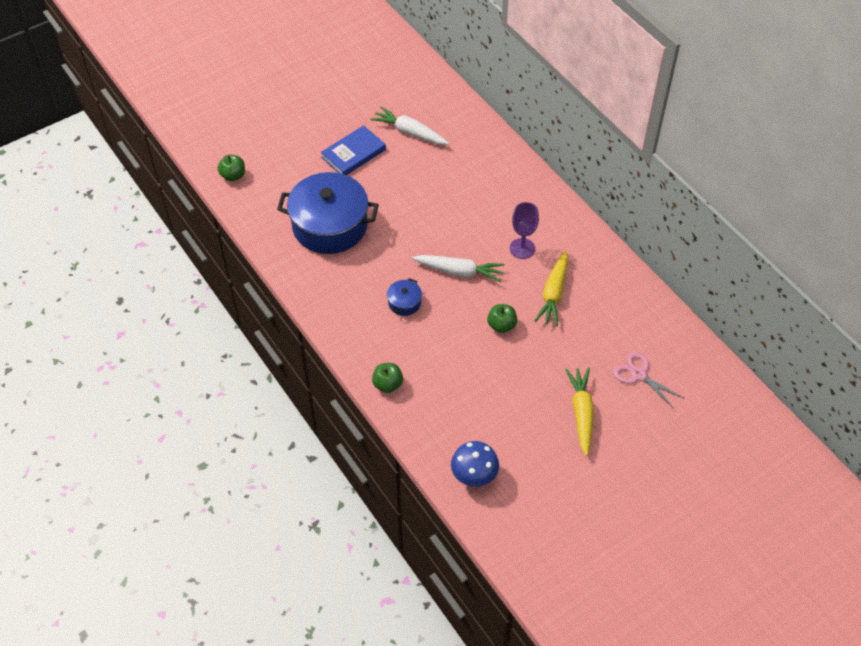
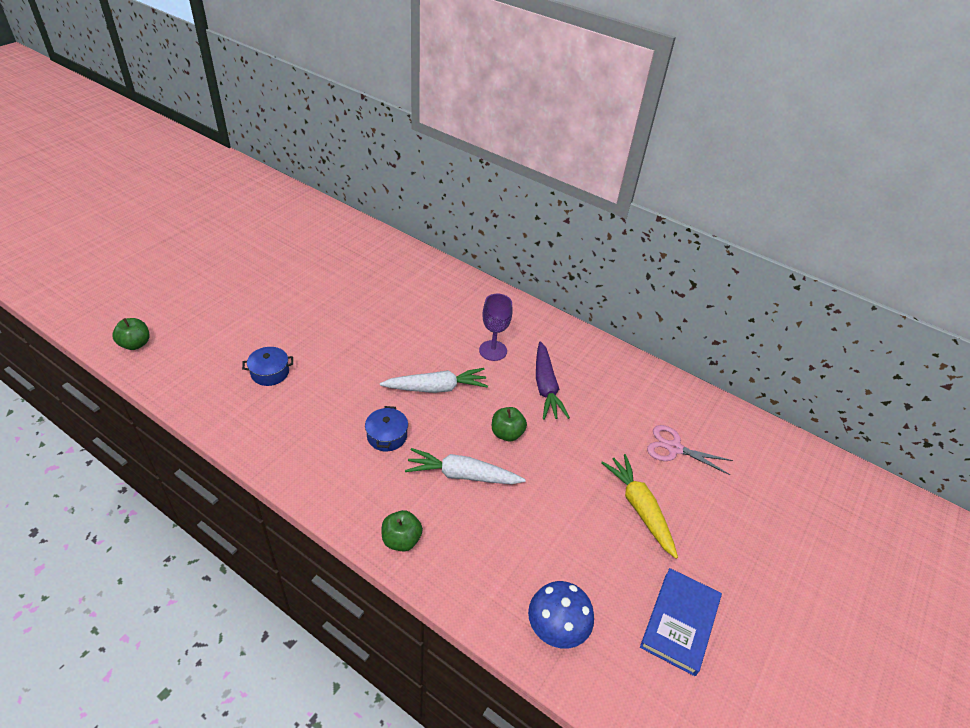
camera: 25 degrees left, 10 degrees down
(330, 226) = (270, 373): blue pot -> blue pot, size x0.42
(353, 153) = (276, 297): blue book -> blue book (680, 622)
(410, 132) = (331, 267): white carrot -> white carrot (462, 475)
(553, 293) = (545, 387): yellow carrot -> purple carrot

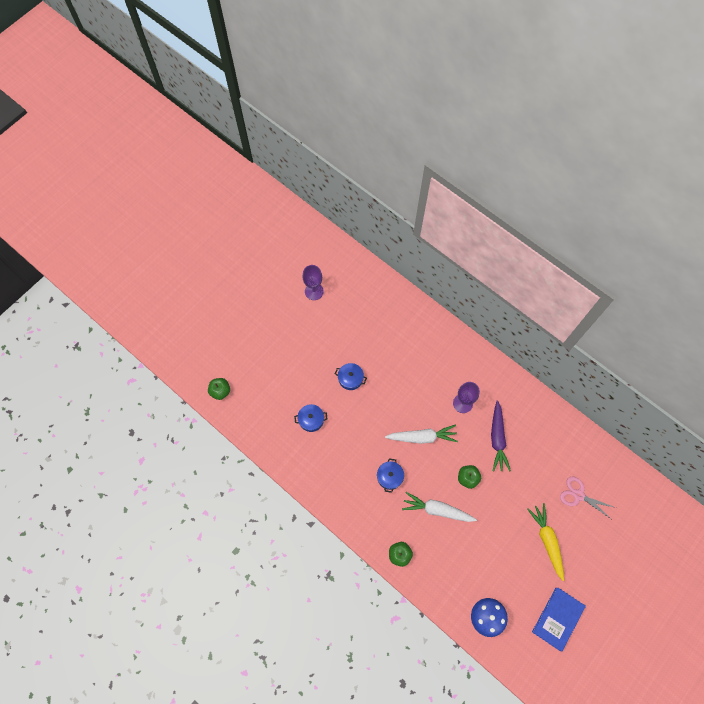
camera: 10 degrees right, 25 degrees up
(291, 247) = (314, 291): none -> purple goblet
(333, 328) = (350, 378): none -> blue pot

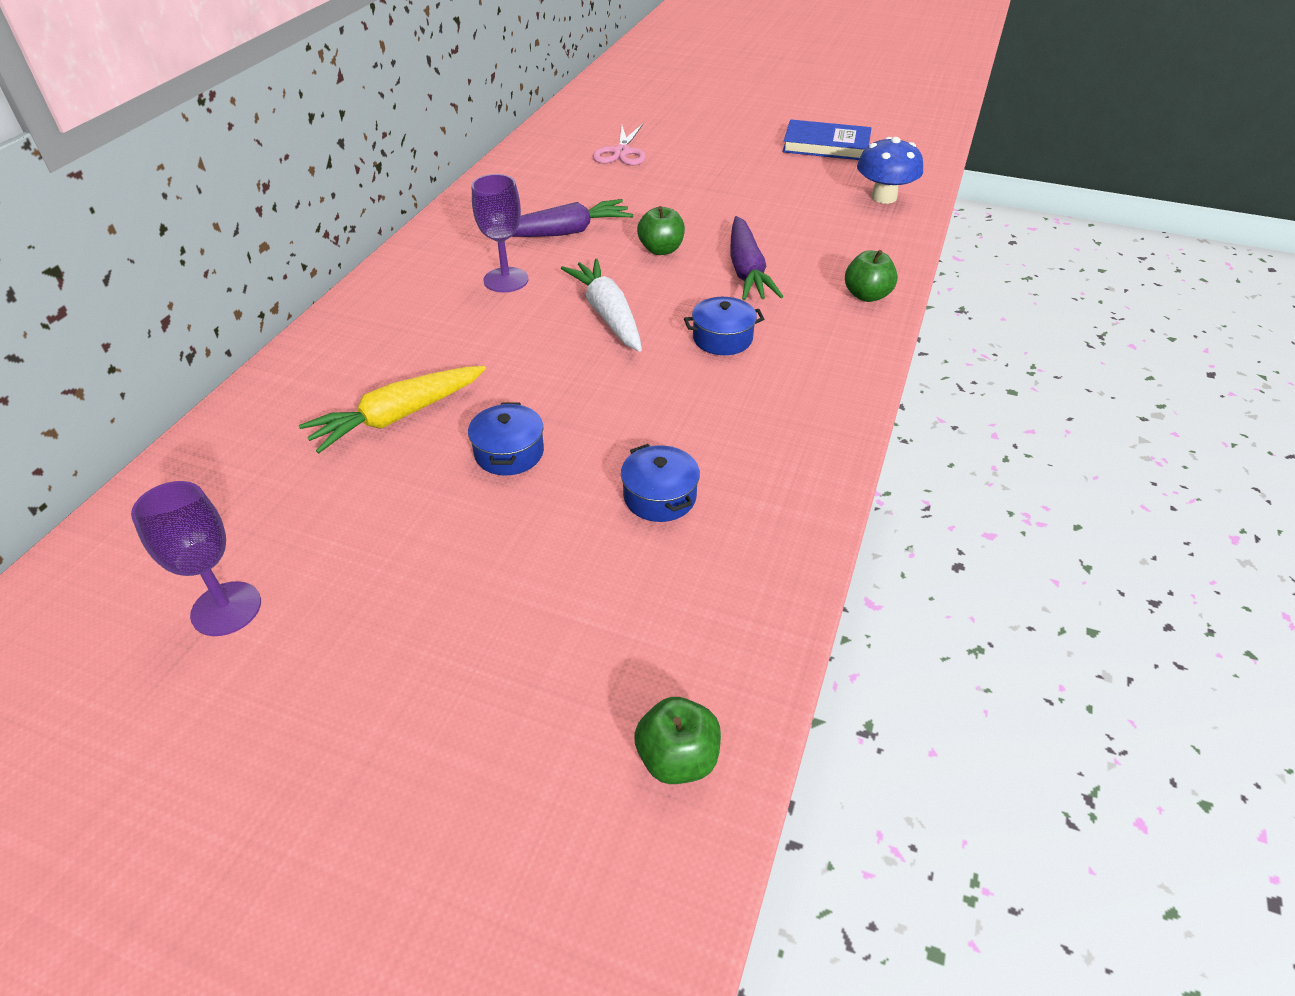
camera: 110 degrees left, 25 degrees down
(437, 510) = (746, 271): white carrot -> purple carrot
(547, 540) = (716, 167): yellow carrot -> yellow carrot (397, 417)

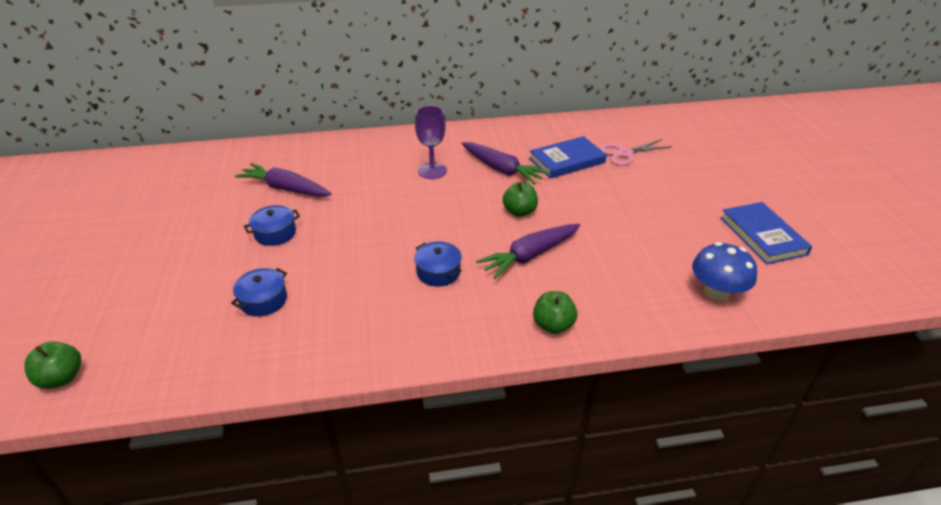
camera: 60 degrees right, 5 degrees down
(226, 609) = (135, 202): purple goblet -> none
(397, 417) = (285, 188): yellow carrot -> purple carrot
(595, 188) = (567, 161): none -> blue book
(607, 314) = (427, 218): white carrot -> none

